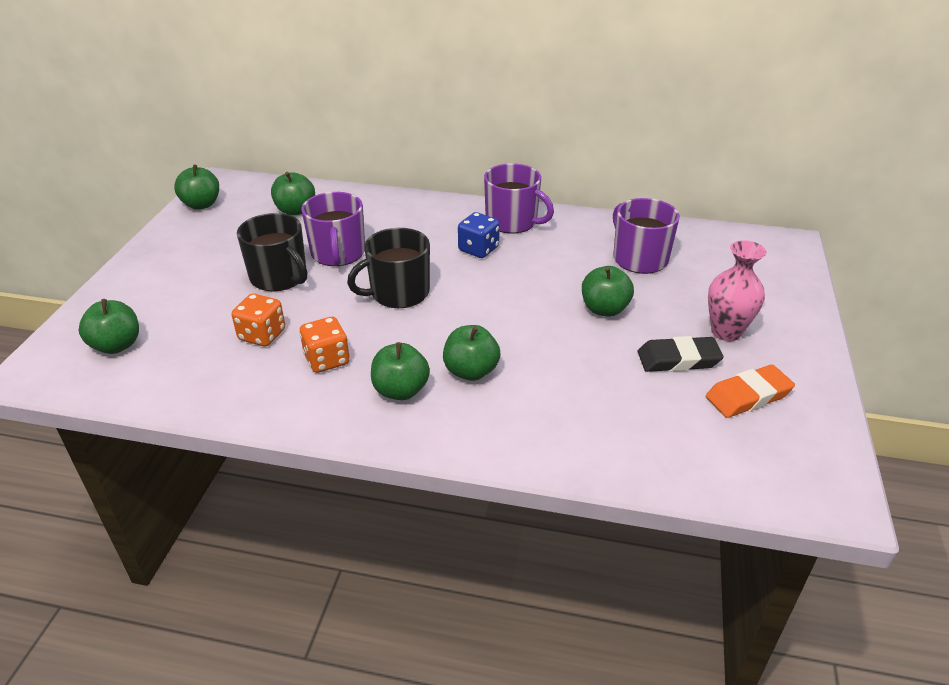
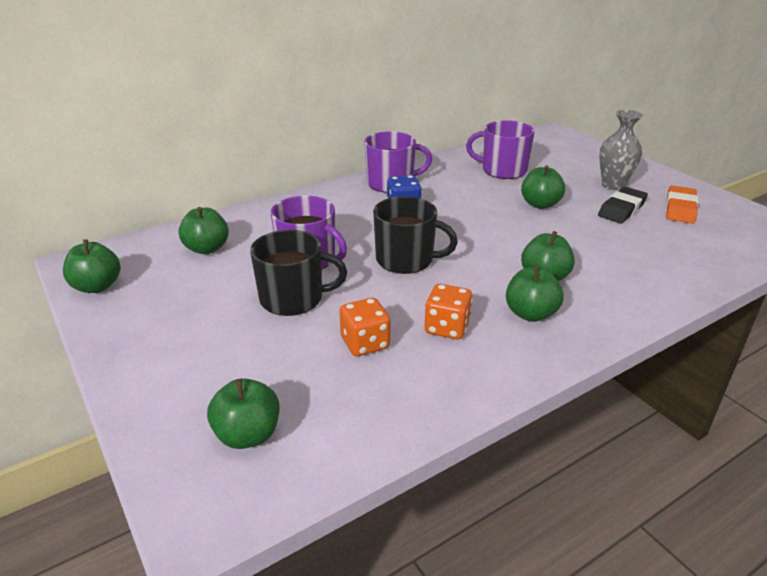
camera: 45 degrees left, 5 degrees down
(398, 293) = (406, 260): black mug -> black mug turned 90 degrees counterclockwise
(726, 332) = (613, 185): pink vase -> grey vase

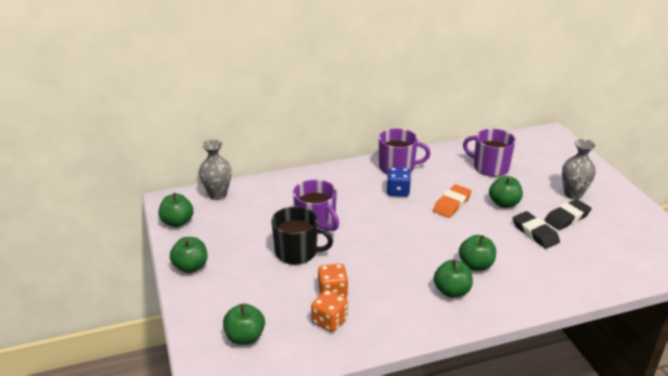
camera: 15 degrees right, 0 degrees up
(153, 244) = (218, 195): none -> grey vase
(207, 248) = (251, 204): green apple -> green apple (191, 267)
(406, 260) = (383, 235): black mug -> none
(447, 328) = (390, 291): orange dice -> orange dice (329, 321)
(595, 230) = (535, 233): none -> black eraser
(680, 208) = (615, 224): orange eraser -> orange eraser (452, 204)

